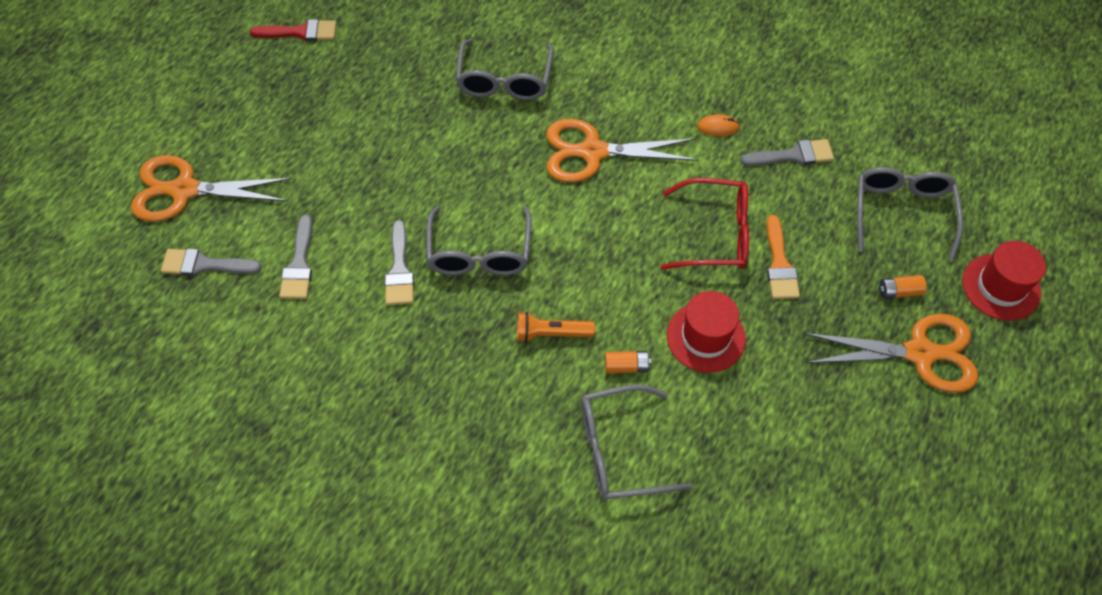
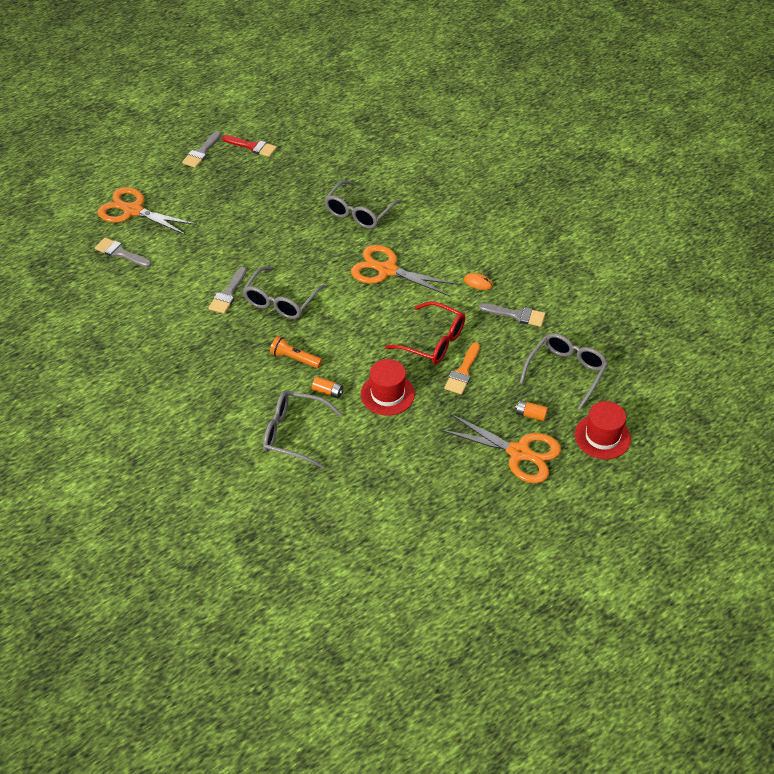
camera: 25 degrees right, 10 degrees down
(299, 264) = (173, 271): grey brush -> grey brush (201, 152)

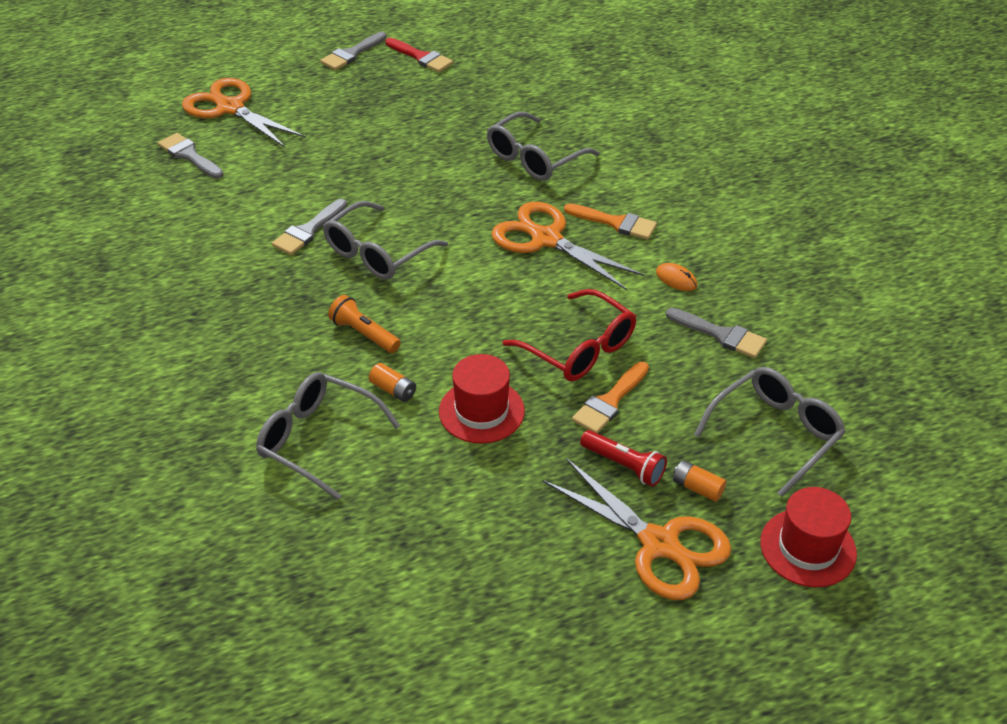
camera: 15 degrees right, 5 degrees down
(427, 250) = (615, 223): none -> orange brush
(484, 410) = (624, 465): none -> red flashlight

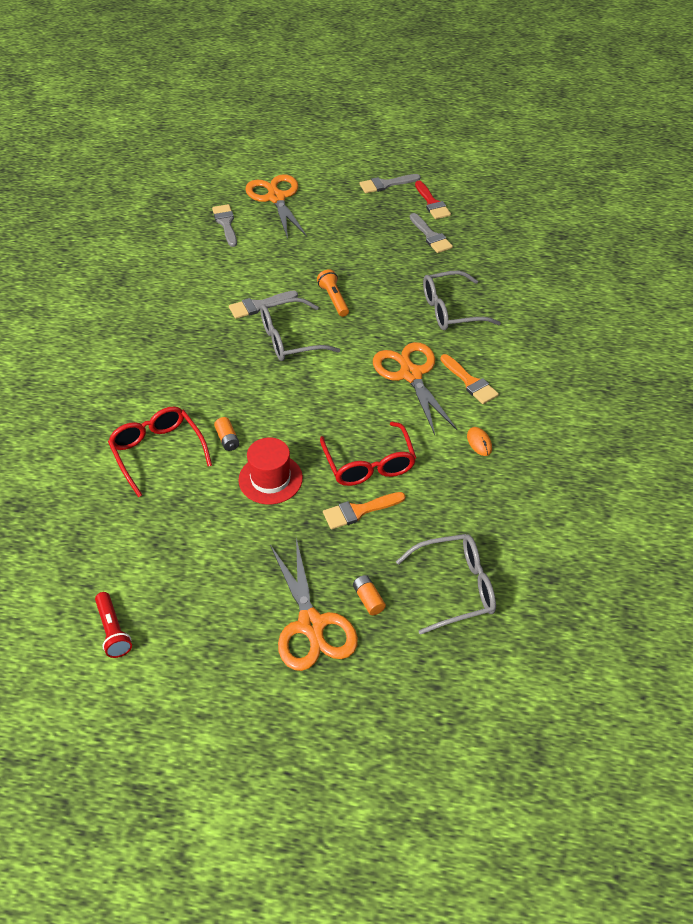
camera: 30 degrees right, 5 degrees up
(317, 439) = (157, 452): grey glasses -> red glasses
(364, 334) = (239, 393): orange flashlight -> orange flashlight (333, 299)
(624, 465) = (332, 560): red flashlight -> red flashlight (113, 631)
(721, 335) = (477, 498): grey brush -> grey brush (431, 236)
(808, 548) = (409, 679): red hat -> none

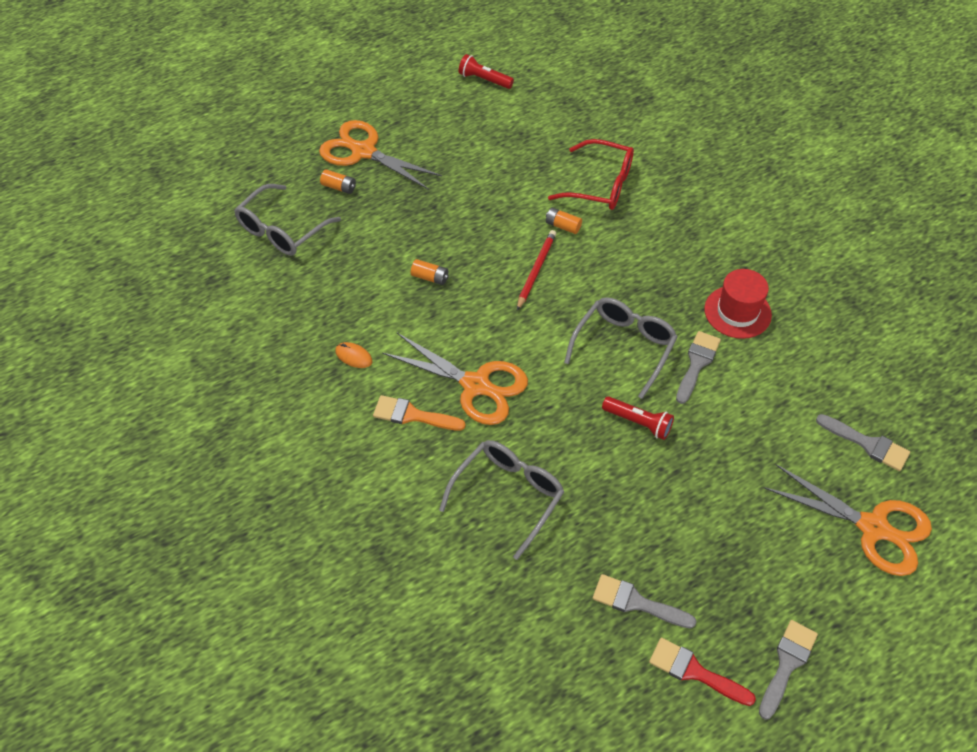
camera: 140 degrees right, 5 degrees up
(270, 479) = (494, 219): red hat -> red hat (737, 312)
(287, 420) = (536, 270): none -> red pencil
(333, 299) = (638, 422): orange flashlight -> red flashlight
(359, 511) = (402, 238): orange brush -> none
(369, 464) = (430, 277): red glasses -> orange battery

